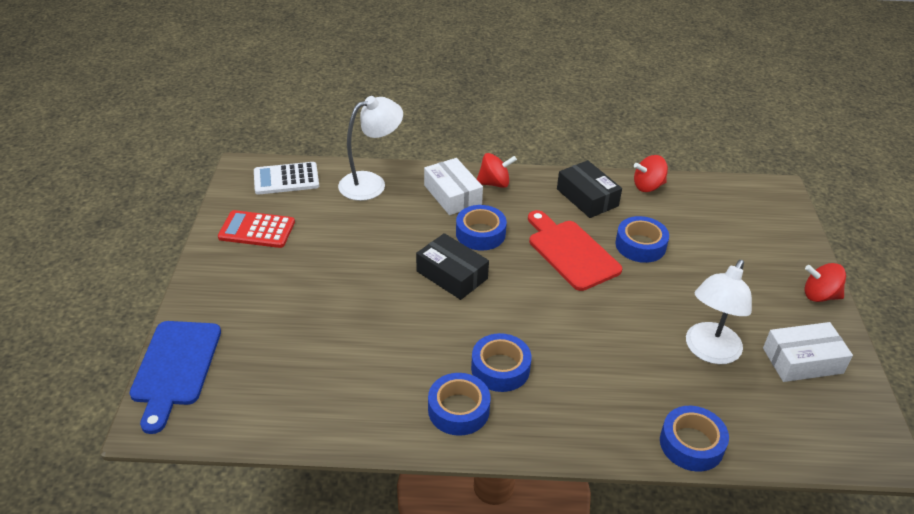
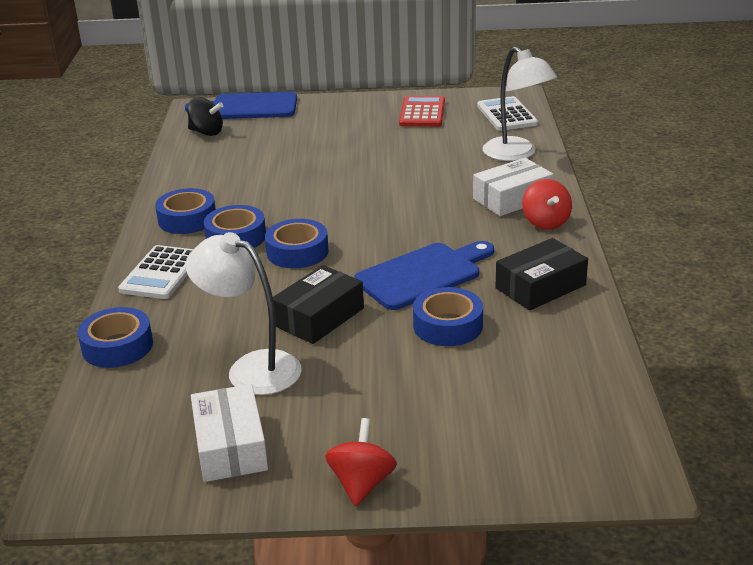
camera: 90 degrees right, 10 degrees down
(236, 406) = (206, 132): none -> black spinning top
(452, 275) = (371, 206): black box -> black box (319, 317)
(480, 233) = (444, 218): blue tape -> blue tape (297, 252)
(567, 422) = (161, 273): none -> white calculator
(570, 252) = (422, 274): red cutting board -> blue cutting board
(648, 186) = (587, 337): red spinning top -> none

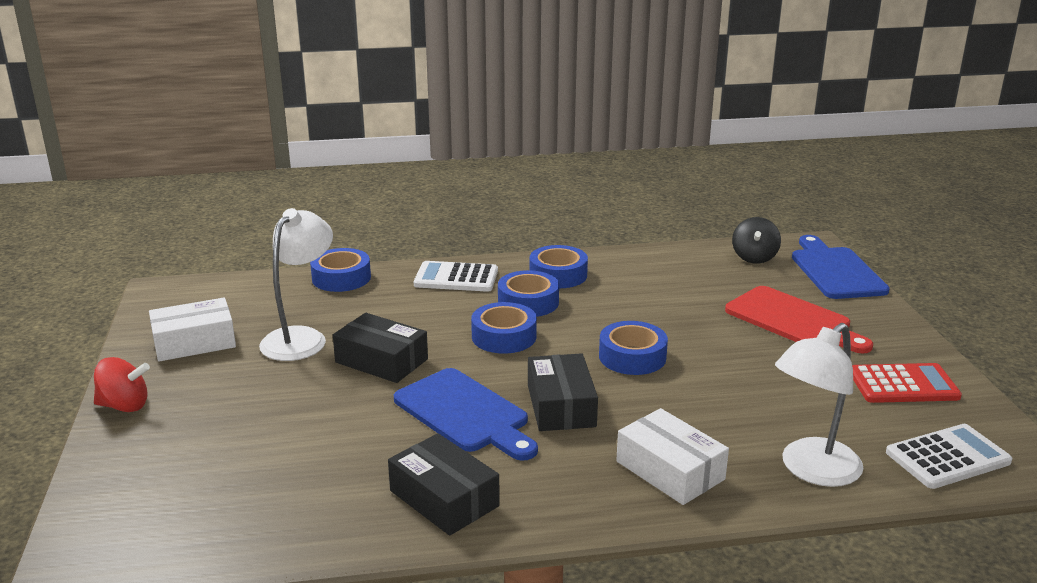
camera: 80 degrees right, 5 degrees down
(320, 133) = (793, 320): none -> red cutting board
(420, 232) = (561, 406): none -> black box
(447, 325) = (362, 435): blue tape -> blue tape (632, 357)
(545, 222) = (610, 500): red spinning top -> none

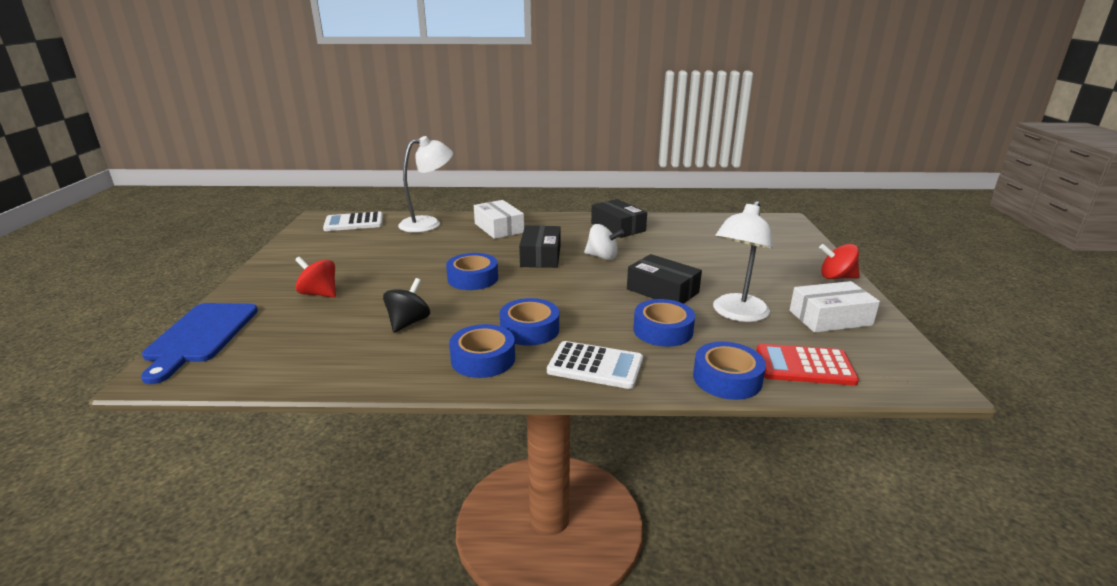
camera: 170 degrees left, 0 degrees up
(465, 413) = (602, 257): blue cutting board -> white spinning top
(504, 336) = (563, 300): blue tape -> blue tape (663, 330)
(754, 258) = (251, 361): black spinning top -> black spinning top (408, 322)
(793, 320) = (319, 293): red cutting board -> red spinning top
(903, 384) = (317, 250): red calculator -> red calculator (804, 366)

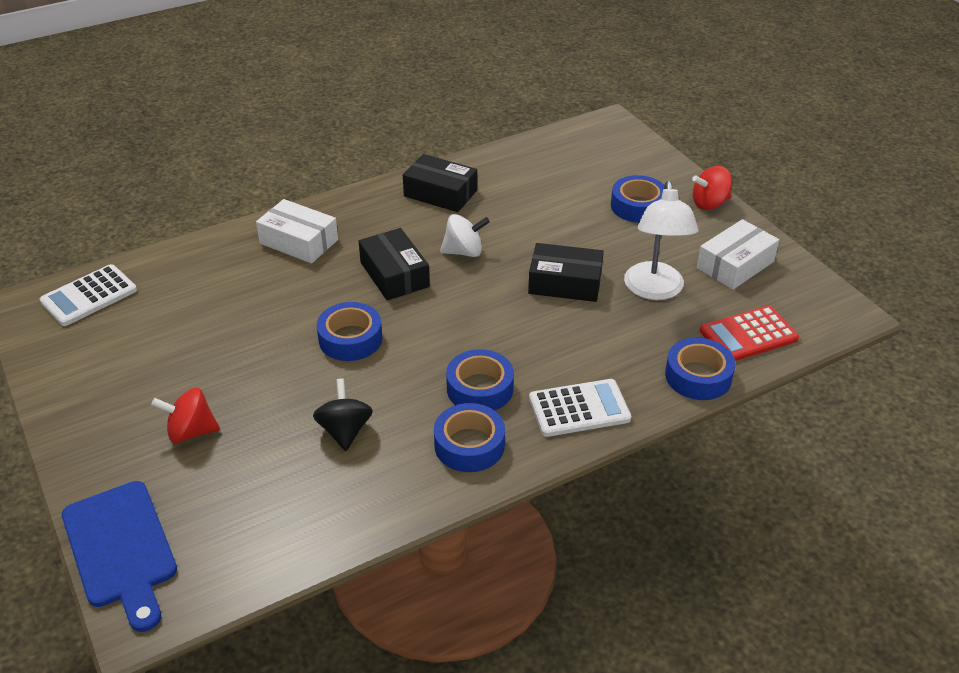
camera: 30 degrees left, 15 degrees up
(428, 223) = (197, 263): white lamp -> none
(663, 330) = (605, 339): blue tape -> blue tape (638, 206)

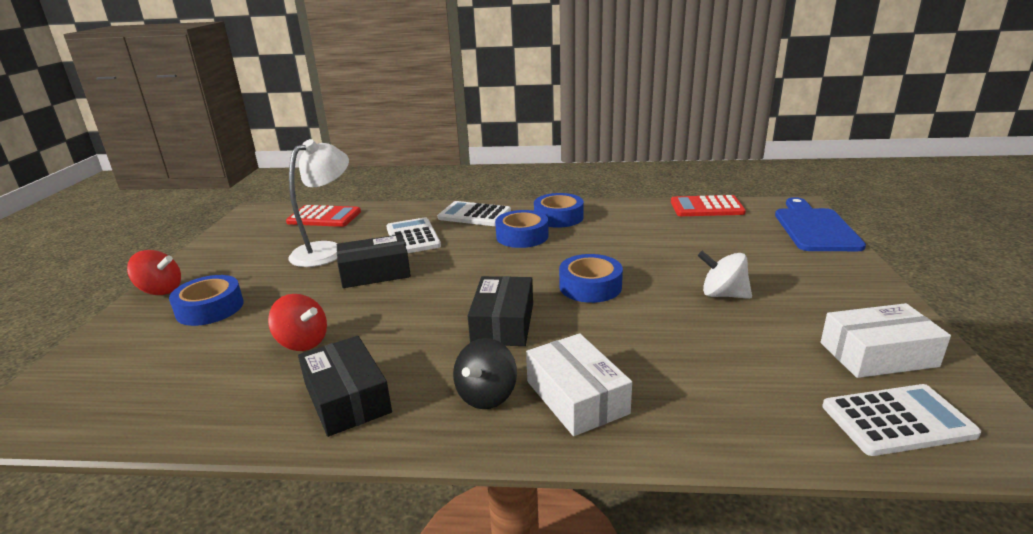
camera: 145 degrees left, 15 degrees down
(191, 432) = (758, 266): red spinning top -> red spinning top (302, 342)
(280, 554) = (706, 207): none -> red calculator
(345, 431) = (635, 240): black spinning top -> black spinning top (486, 395)
(464, 252) = (415, 322): white spinning top -> white spinning top (723, 295)
(565, 283) = (375, 272): black box -> black box turned 60 degrees counterclockwise
(598, 341) = (413, 237): none -> white calculator
(698, 376) = (387, 210): blue tape -> none
(735, 265) = (248, 248): white box -> white box (878, 354)

